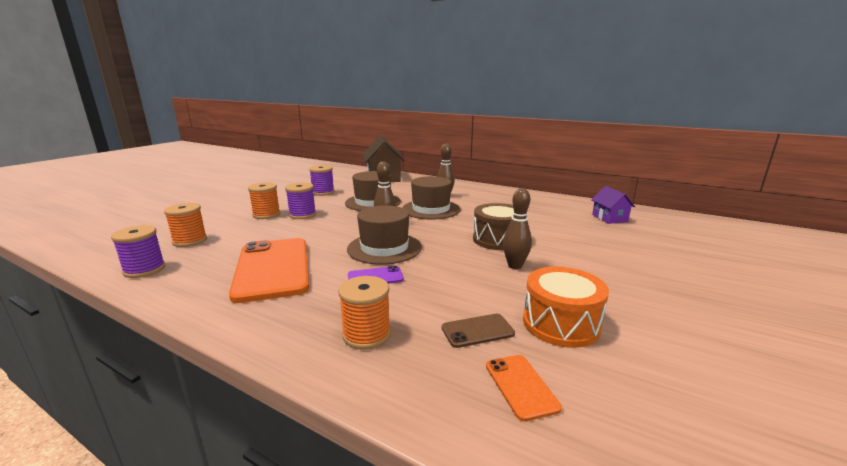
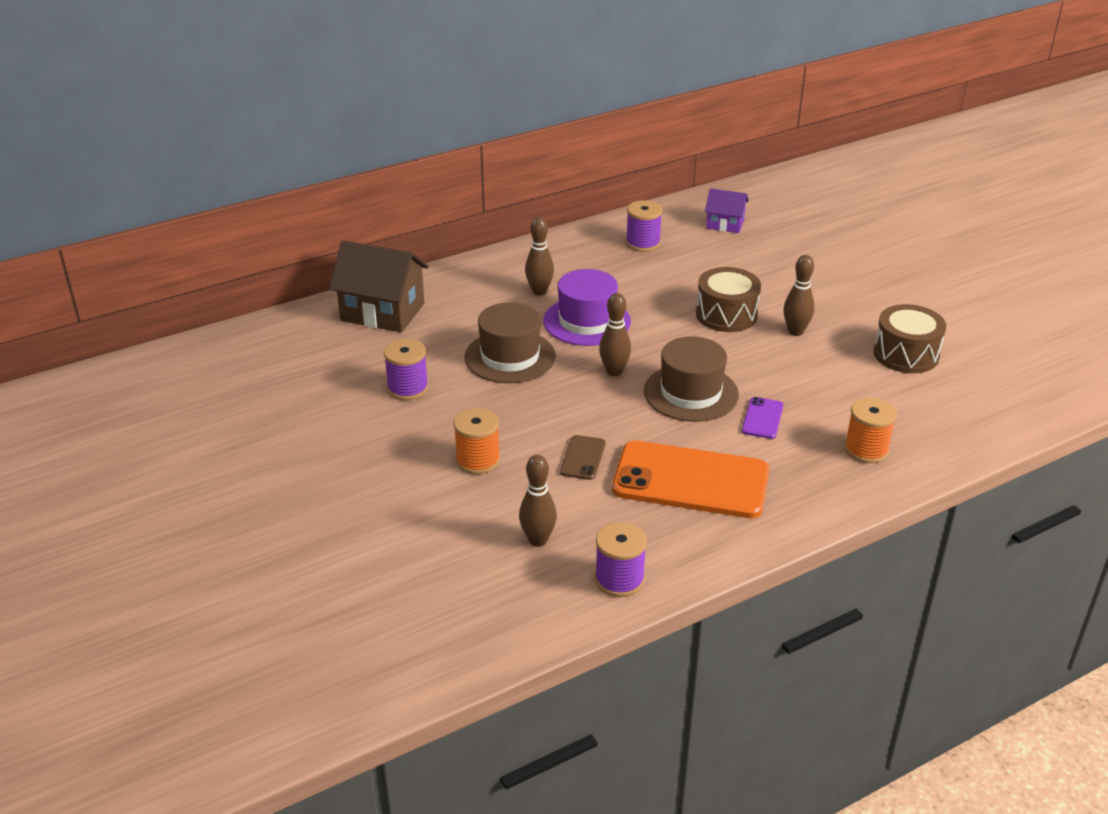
camera: 60 degrees left, 15 degrees up
(190, 241) = (538, 540): orange spool -> brown bowling pin
(302, 215) = (510, 428): purple spool -> purple spool (643, 243)
(431, 209) = (587, 321): brown hat -> purple hat
(477, 331) = (893, 395): brown phone -> brown phone (583, 458)
(521, 386) = (965, 403): orange phone -> none
(560, 324) = (906, 354): orange drum -> brown drum

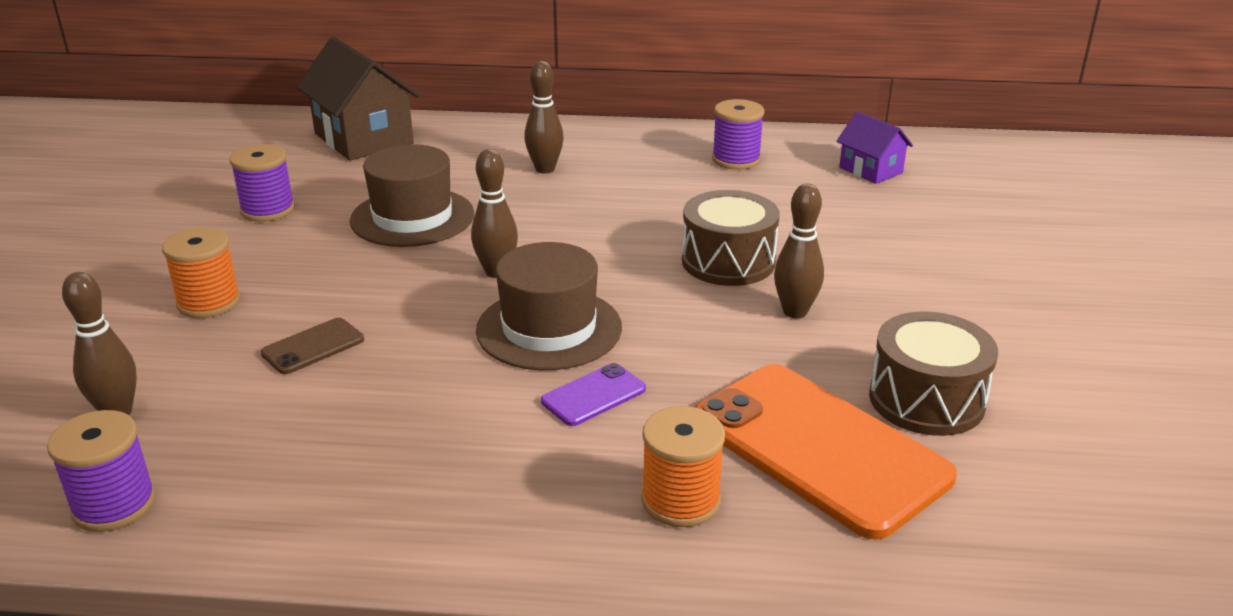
camera: 35 degrees right, 5 degrees down
(587, 321) = (549, 212): purple hat -> none
(690, 481) = (386, 428): orange phone -> orange phone (818, 448)

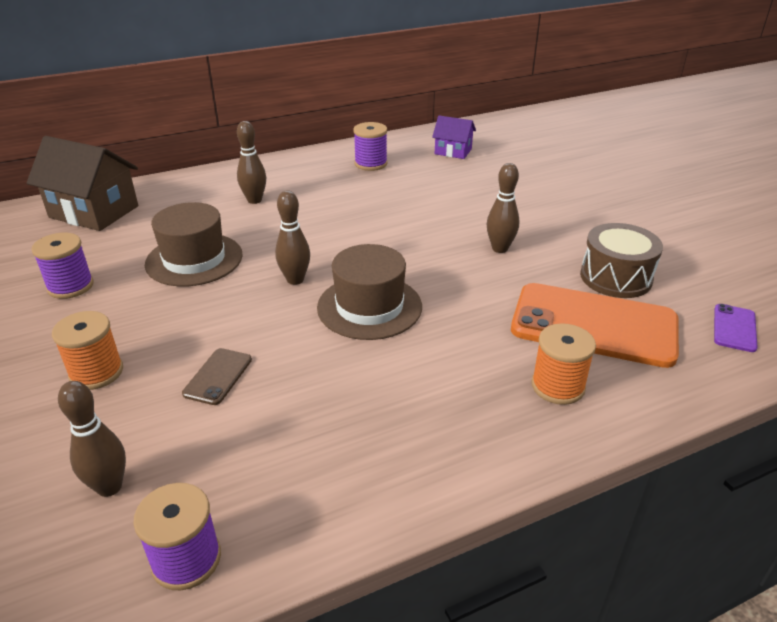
camera: 30 degrees left, 5 degrees up
(593, 395) = (441, 340): purple phone -> purple phone (734, 328)
(728, 261) = (432, 229): brown drum -> none

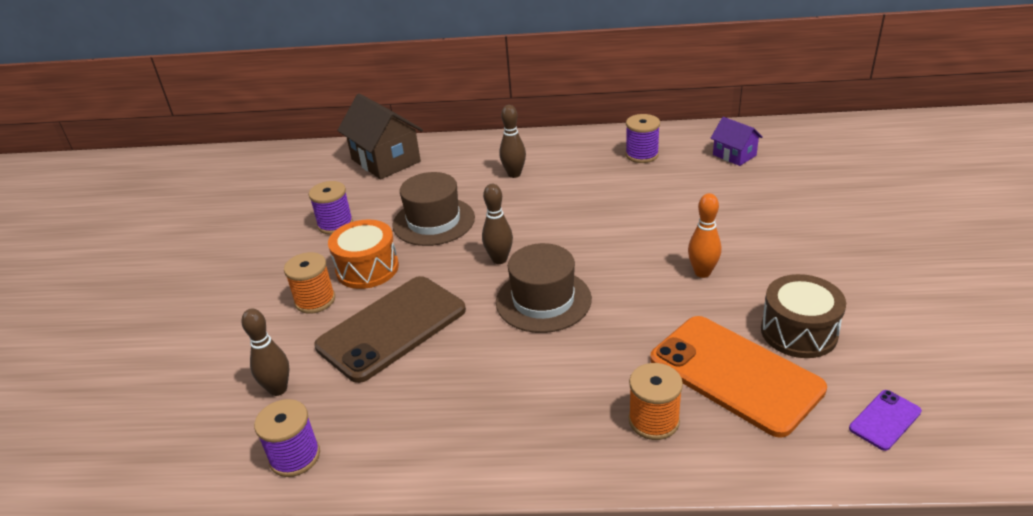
camera: 30 degrees right, 0 degrees up
(144, 323) = (367, 268): none -> orange drum
(218, 376) = (392, 328): brown phone -> brown phone, size x2.32
(500, 248) = (702, 272): brown bowling pin -> orange bowling pin

